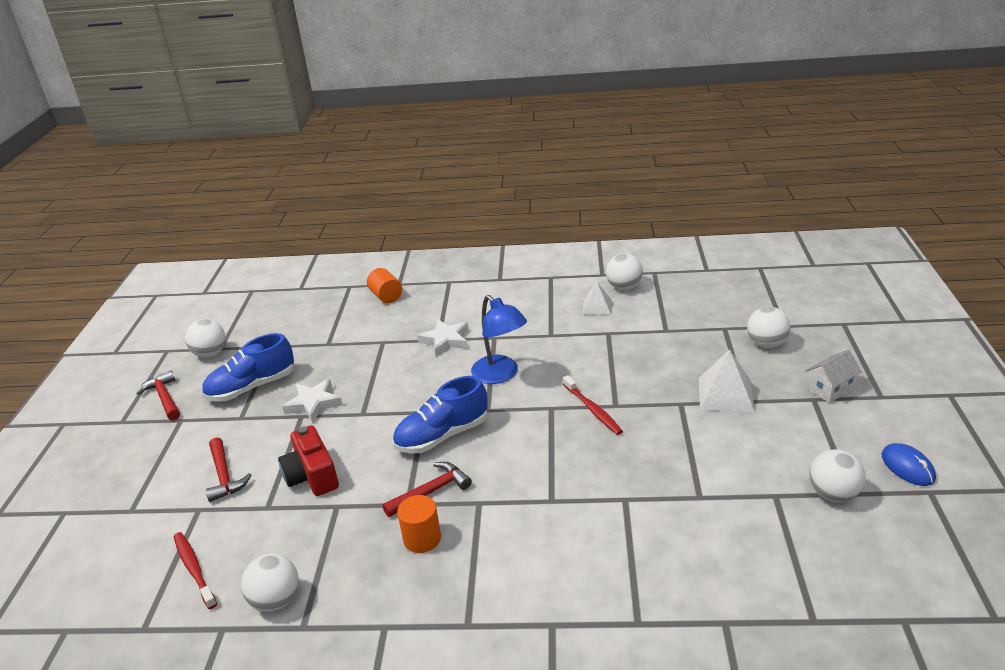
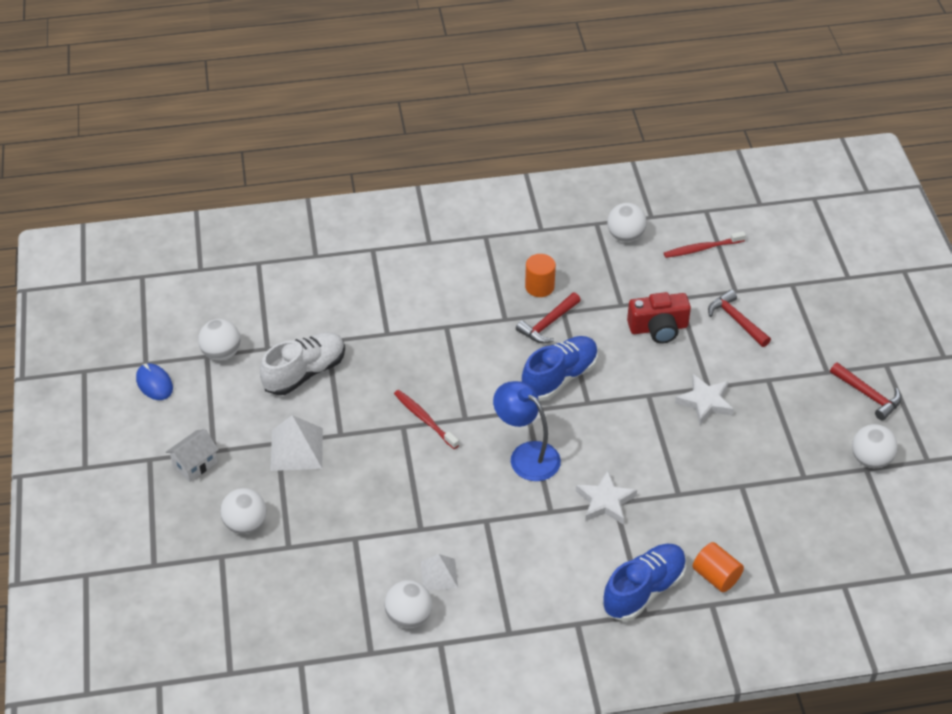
camera: 165 degrees right, 15 degrees up
(194, 569) = (701, 249): red toothbrush -> red toothbrush turned 120 degrees clockwise
(252, 387) = (784, 416): blue shoe -> blue shoe (643, 590)
(312, 475) = (658, 328): red camera -> red camera turned 120 degrees clockwise
(724, 463) = (305, 373): none -> white shoe

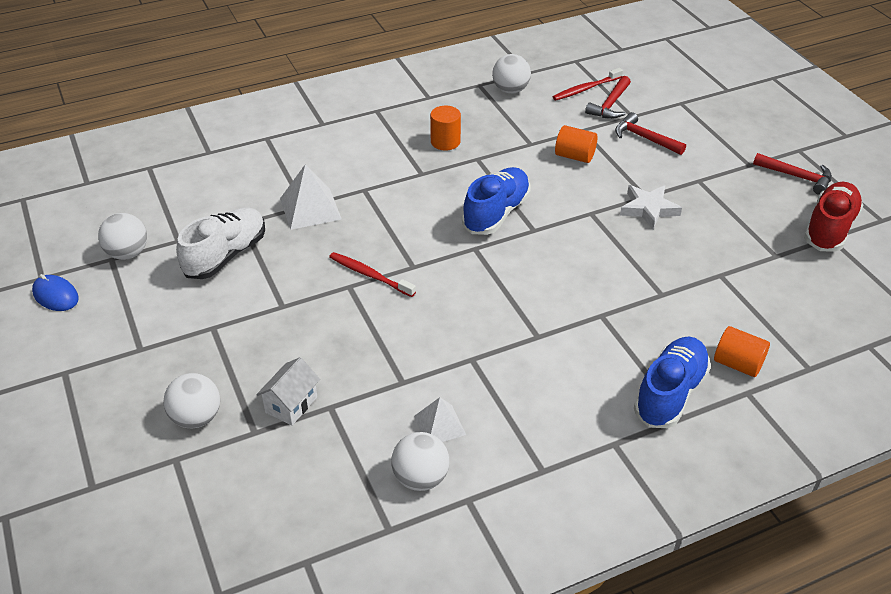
camera: 15 degrees left, 5 degrees down
(195, 464) = (121, 367): white house -> white house (291, 404)
(296, 449) = (236, 329): white pyramid -> white pyramid (310, 208)
(526, 455) = (491, 288): blue lamp -> none
(548, 324) = (466, 170): red hammer -> red hammer (610, 105)
(605, 501) = (591, 316): white star -> none
(658, 328) = (574, 156): red camera -> orange cylinder
(870, 459) = (829, 229): white ball -> red shoe

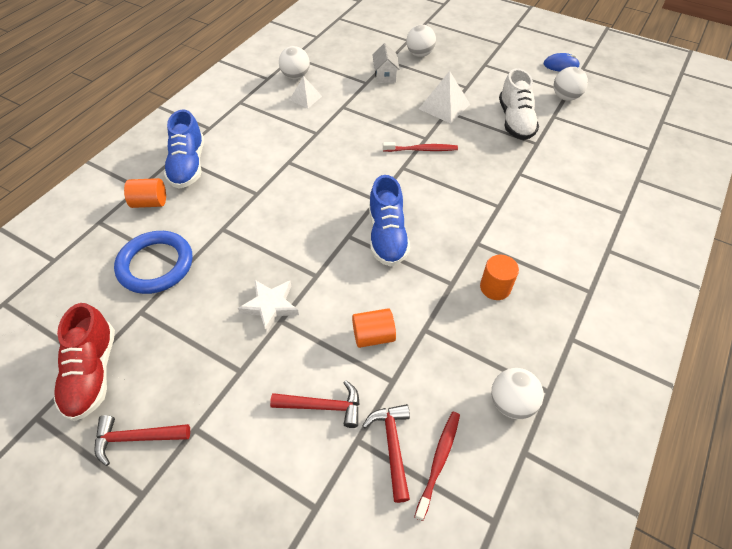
camera: 145 degrees right, 10 degrees up
(310, 208) = (512, 173): white pyramid -> white pyramid (444, 106)
(749, 290) = (156, 265): none -> blue ring

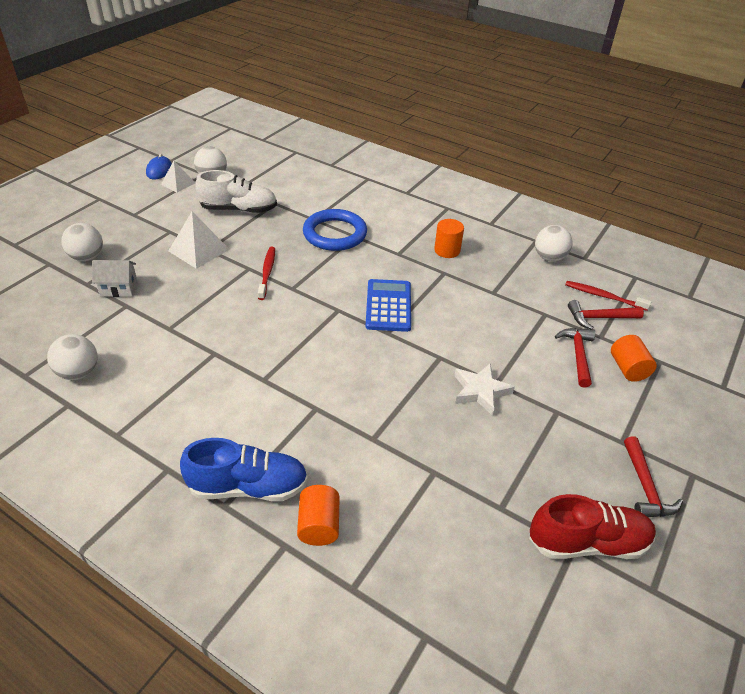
camera: 90 degrees left, 10 degrees down
(156, 265) = (431, 502): blue ring -> blue ring (335, 234)
(305, 98) = (136, 362): white pyramid -> white pyramid (178, 183)
(373, 336) = (504, 322): orange cylinder -> orange cylinder (628, 369)
(387, 236) = (388, 306): blue shoe -> blue calculator

